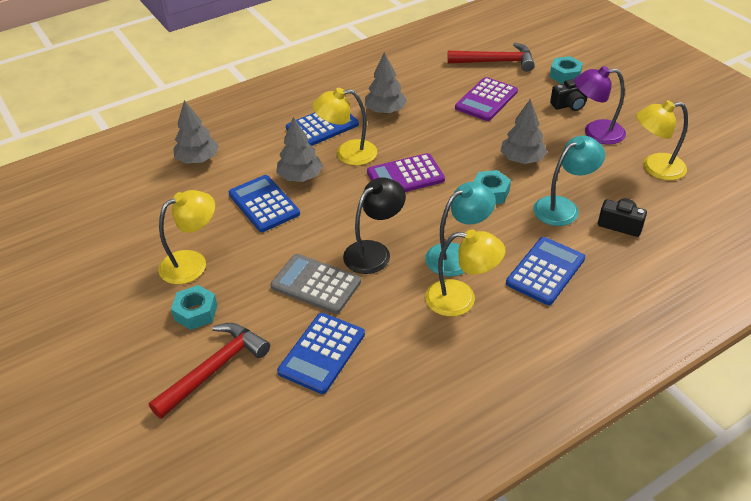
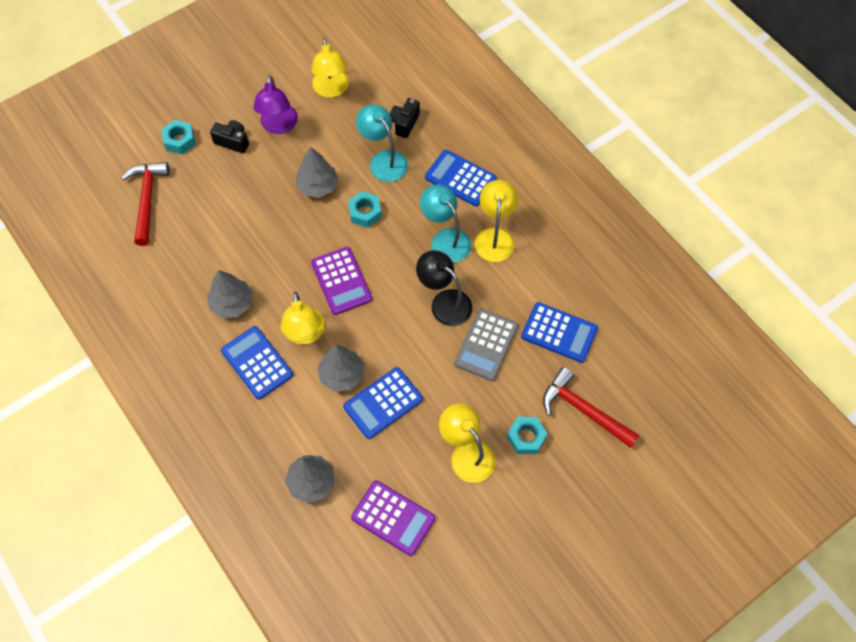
camera: 95 degrees left, 20 degrees up
(486, 100) = (219, 211): purple calculator -> purple calculator (393, 518)
(569, 105) = (233, 141): black camera -> black camera turned 45 degrees counterclockwise

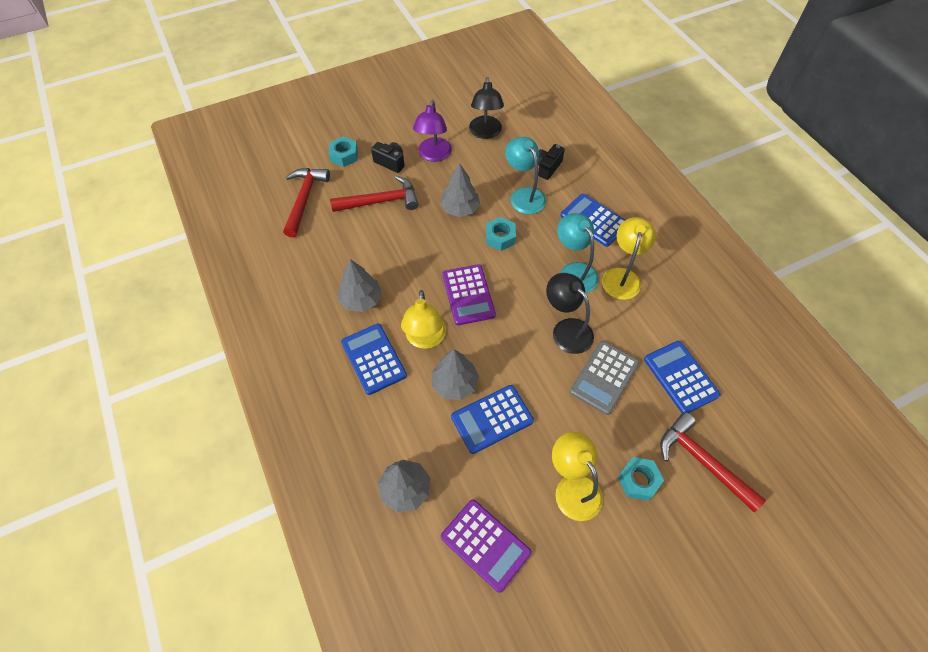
camera: 10 degrees right, 5 degrees down
(231, 189) = (381, 201): none -> red hammer
(331, 90) = (485, 133): yellow lamp -> black lamp
(559, 332) = (680, 377): blue calculator -> blue calculator turned 150 degrees counterclockwise

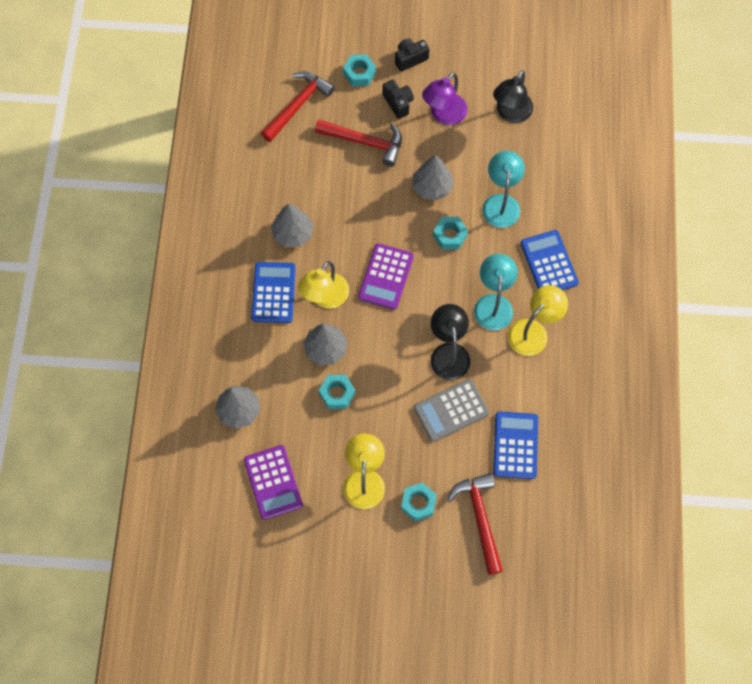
camera: 30 degrees right, 10 degrees up
(492, 419) = (337, 394): blue calculator -> turquoise nut
(547, 167) = (544, 184): black camera -> black camera (410, 59)

